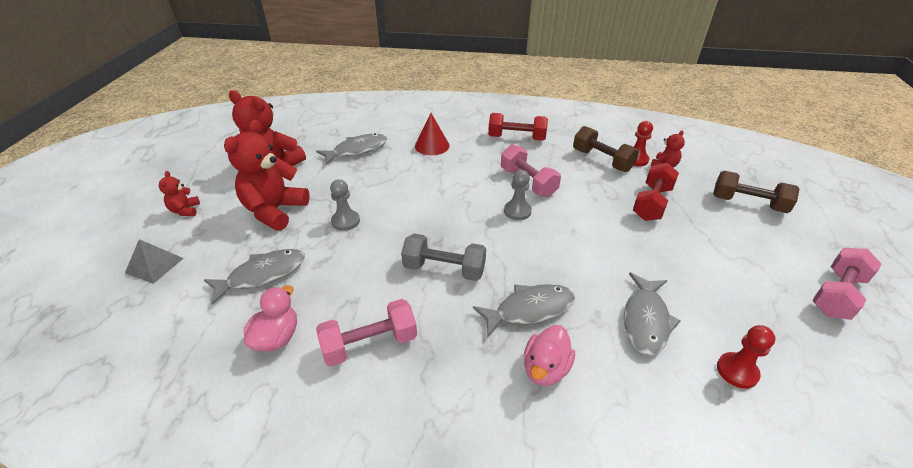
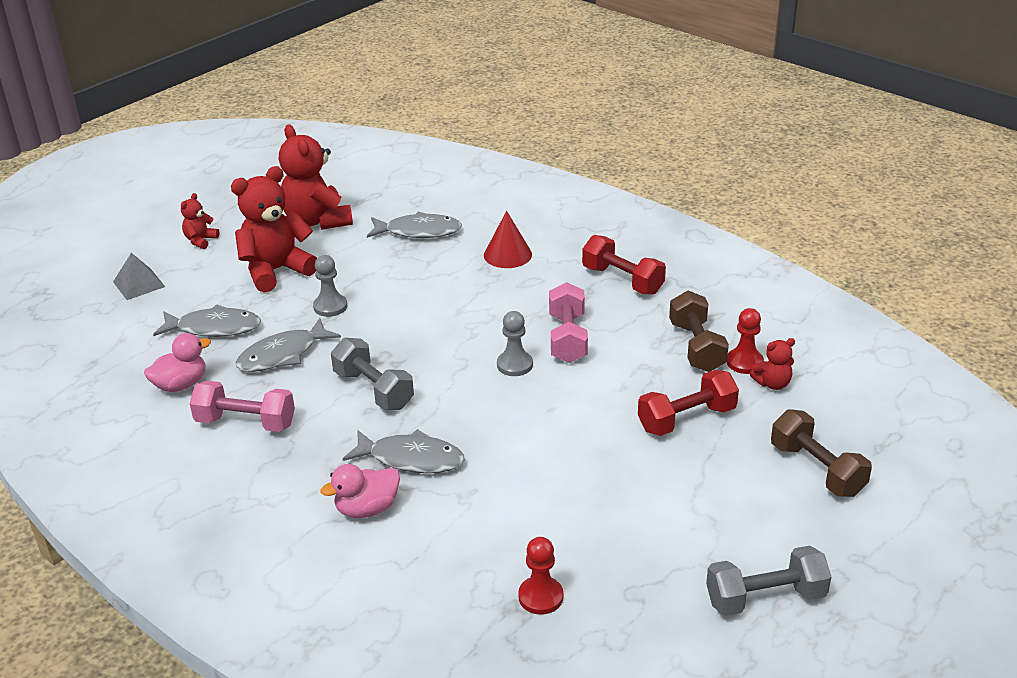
camera: 35 degrees right, 5 degrees down
(645, 320) = (511, 518): grey fish -> grey fish (282, 355)
(836, 295) = (765, 598): pink dumbbell -> grey dumbbell

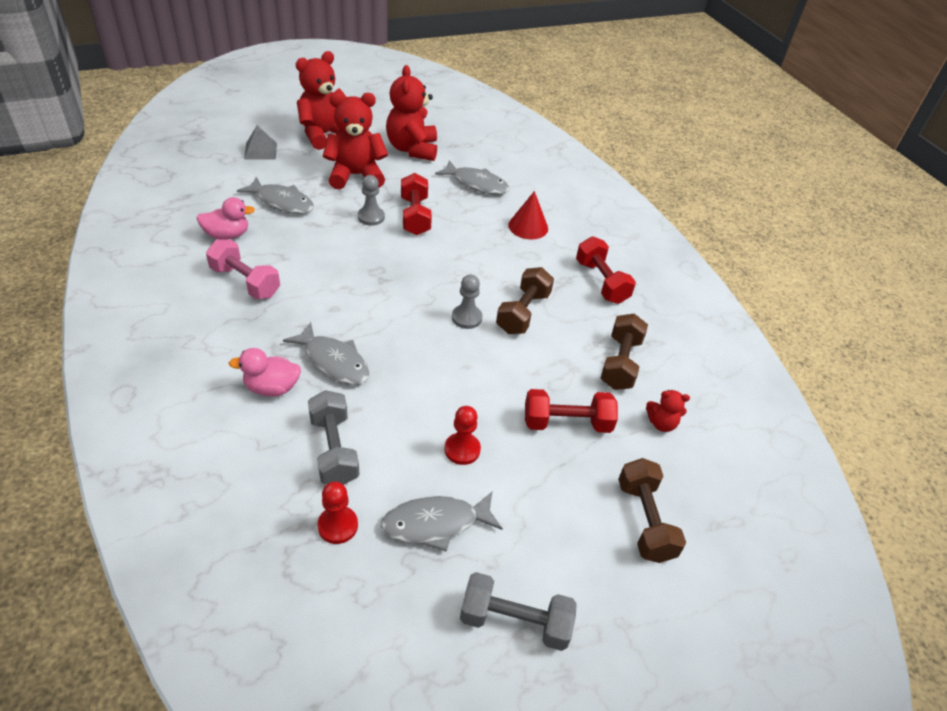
camera: 20 degrees right, 10 degrees up
(200, 240) = (324, 135): red teddy bear -> red teddy bear, size x2.12
(282, 355) = (310, 240): grey fish -> grey fish (435, 523)
(374, 390) = (350, 294): grey dumbbell -> grey dumbbell (334, 449)
(379, 288) = (415, 216): none -> red dumbbell
(567, 338) = (523, 312): pink dumbbell -> brown dumbbell
(744, 362) = (651, 394): red pawn -> red pawn (462, 449)

